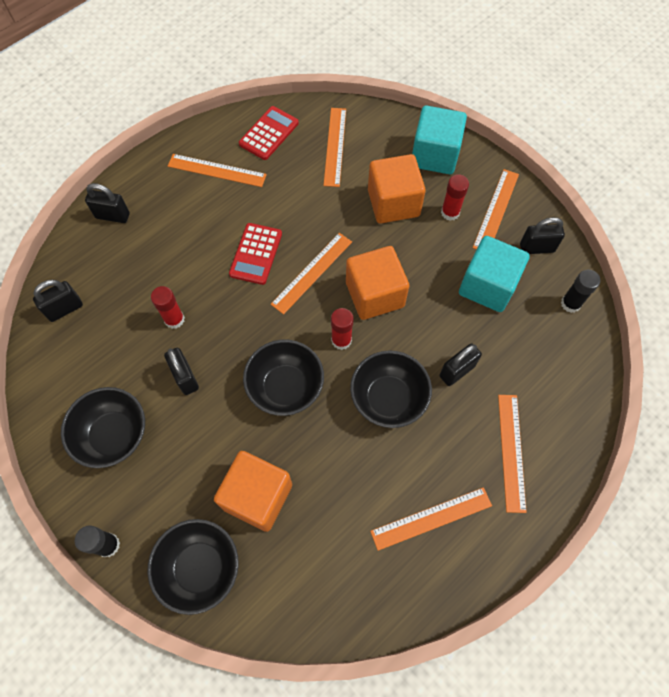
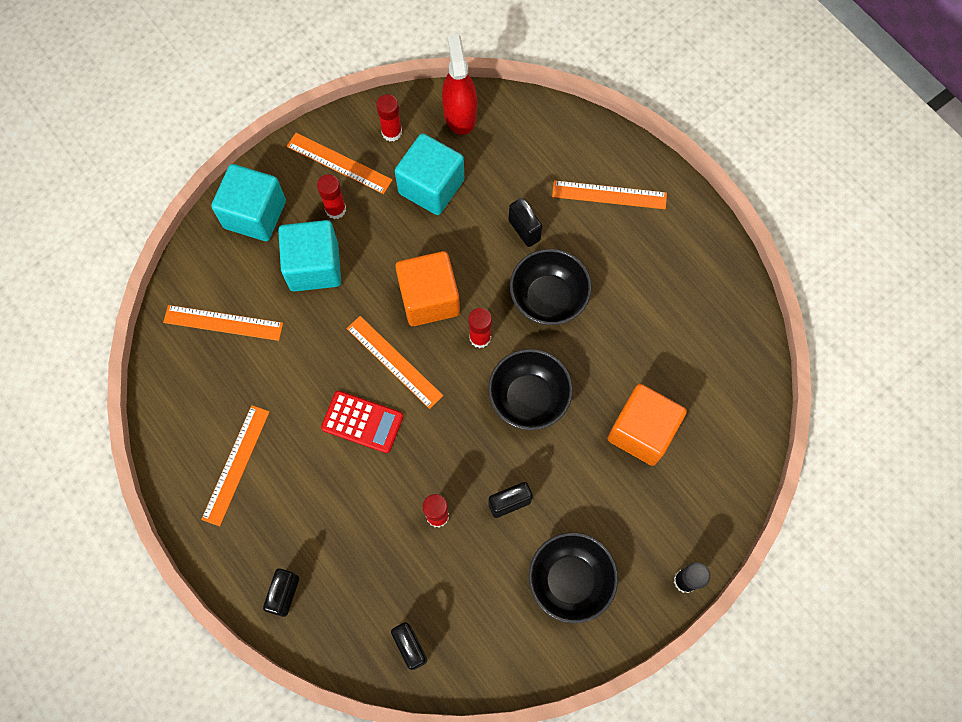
camera: 85 degrees left, 5 degrees up
(200, 568) = (709, 489): black bowl -> none
(269, 133) = (189, 399): red calculator -> none
(393, 203) = (314, 266): orange cube -> turquoise cube
(431, 518) = (669, 273): orange ruler -> none
(537, 248) = (391, 132): black padlock -> red glue stick
(570, 303) = (460, 114): black glue stick -> red spray bottle

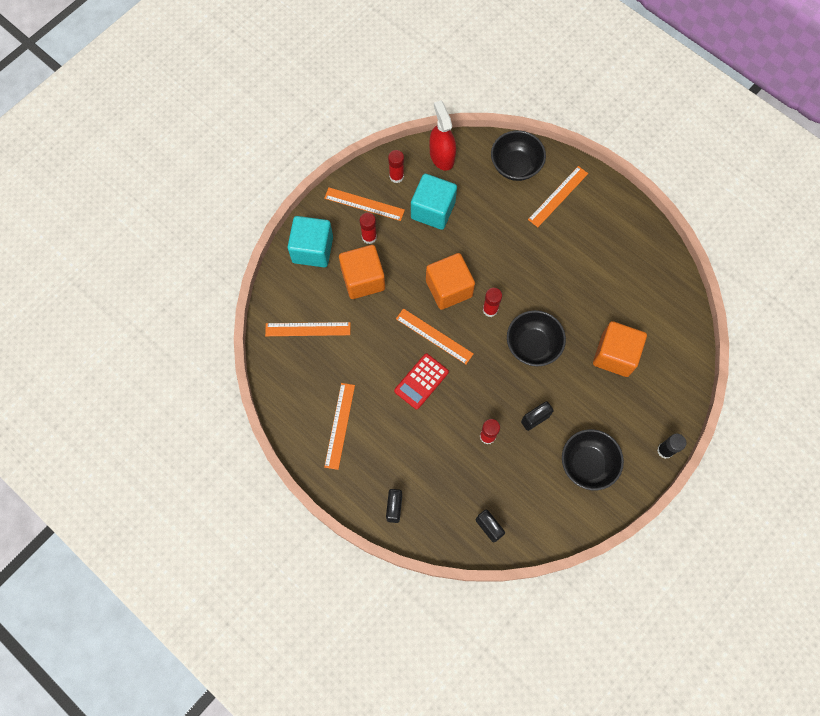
camera: 10 degrees left, 0 degrees up
(314, 266) = (363, 279): turquoise cube -> orange cube
(362, 422) = (421, 381): red calculator -> red calculator turned 120 degrees clockwise
(524, 230) = (504, 230): black padlock -> none
(548, 298) = (531, 274): black bowl -> black bowl (515, 166)
(609, 195) = (558, 196): orange ruler -> orange ruler turned 45 degrees counterclockwise

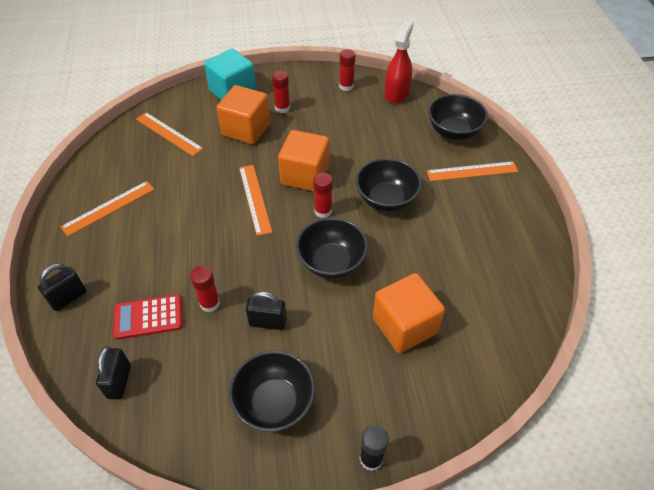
camera: 40 degrees right, 20 degrees down
(364, 204) = (303, 88): orange ruler -> none
(421, 381) = (206, 222): red calculator -> red calculator (148, 317)
(433, 210) = (351, 120): turquoise cube -> none
(522, 266) = (386, 199): none -> black bowl

